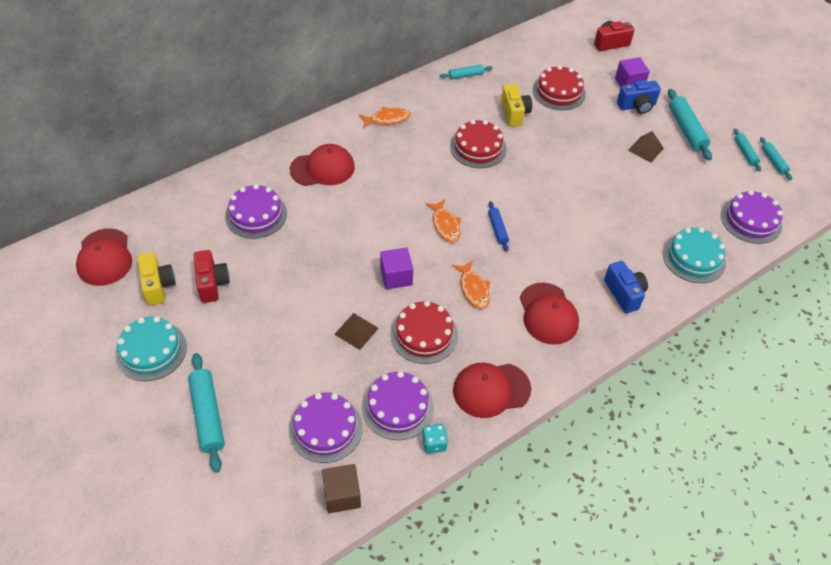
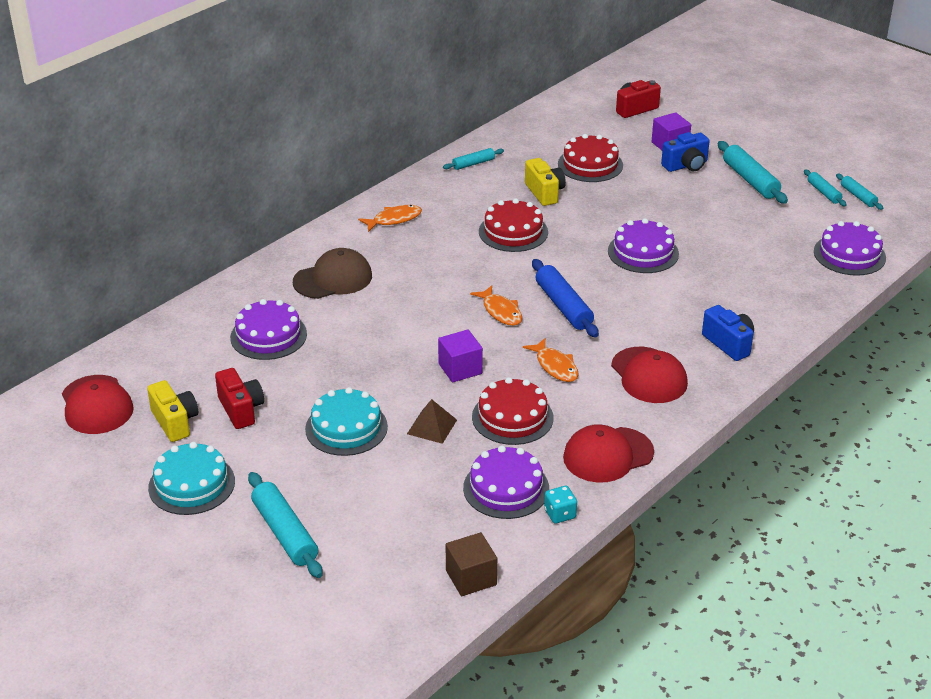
camera: 10 degrees left, 15 degrees down
(322, 168) = (333, 279): red cap -> brown cap
(325, 428) = (429, 521): purple cake -> purple cake (643, 252)
(497, 229) = (563, 306): blue rolling pin -> blue rolling pin, size x1.74
(645, 149) = (709, 205): brown pyramid -> none
(694, 258) = (796, 299): turquoise cake -> turquoise cake (346, 428)

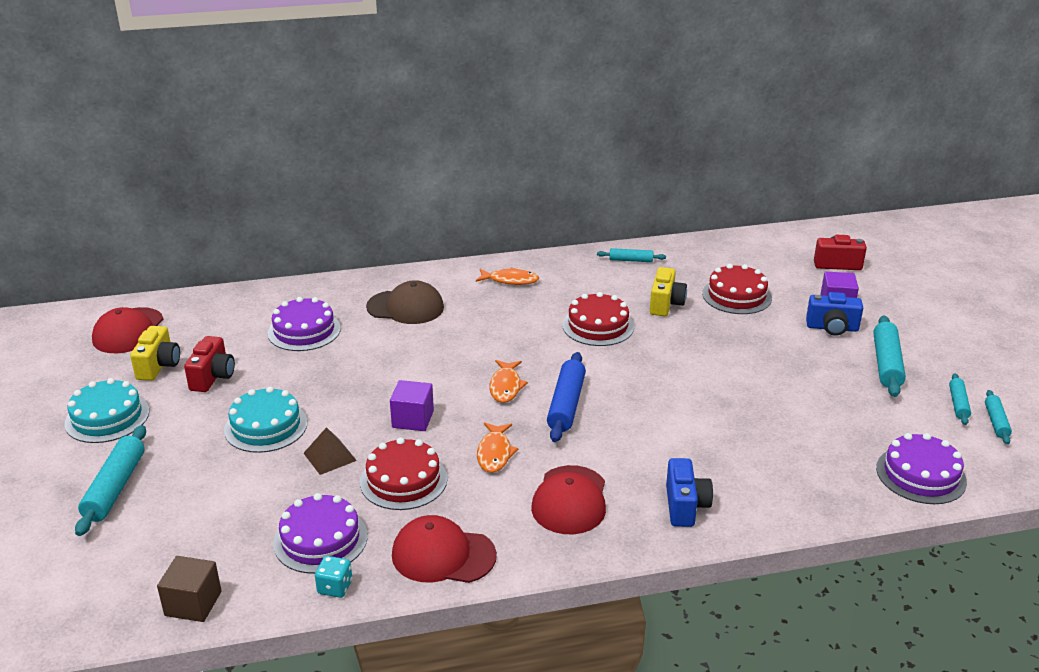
camera: 35 degrees right, 5 degrees down
(643, 252) = (697, 388): purple cake -> none

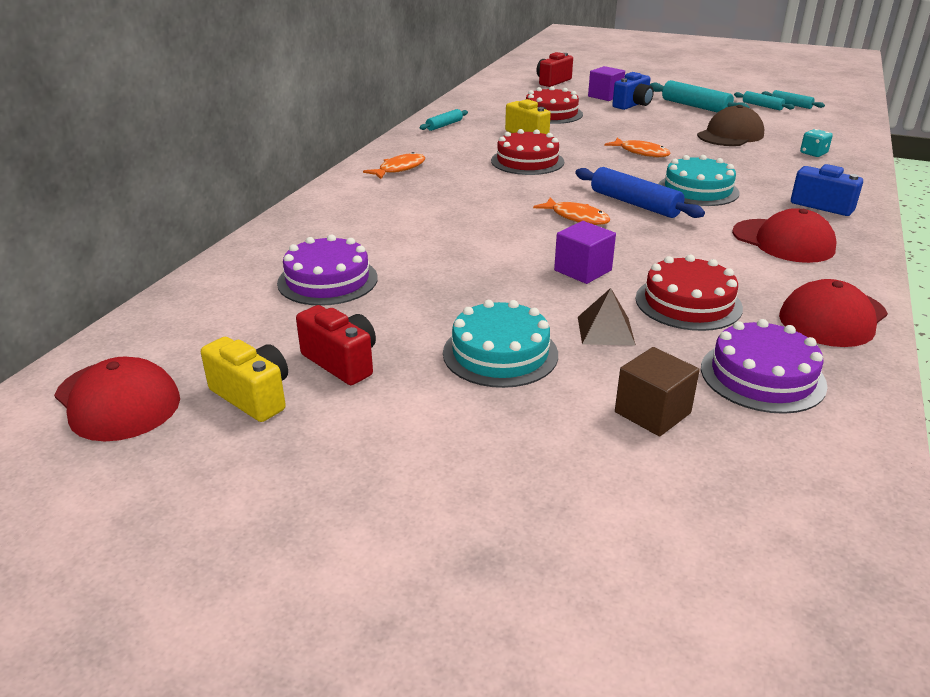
camera: 55 degrees left, 0 degrees up
(107, 417) = (325, 473): turquoise cake -> turquoise cake (698, 190)
(115, 488) = (521, 508): turquoise rolling pin -> none
(193, 603) = (844, 501): brown cube -> brown cube (652, 412)
(335, 587) = (857, 390): turquoise dice -> turquoise dice (813, 153)
(405, 307) = (369, 220): brown cap -> brown cap (730, 135)
(494, 453) = (682, 250): orange fish -> orange fish (641, 152)
(921, 475) = (835, 136): purple cake -> none

